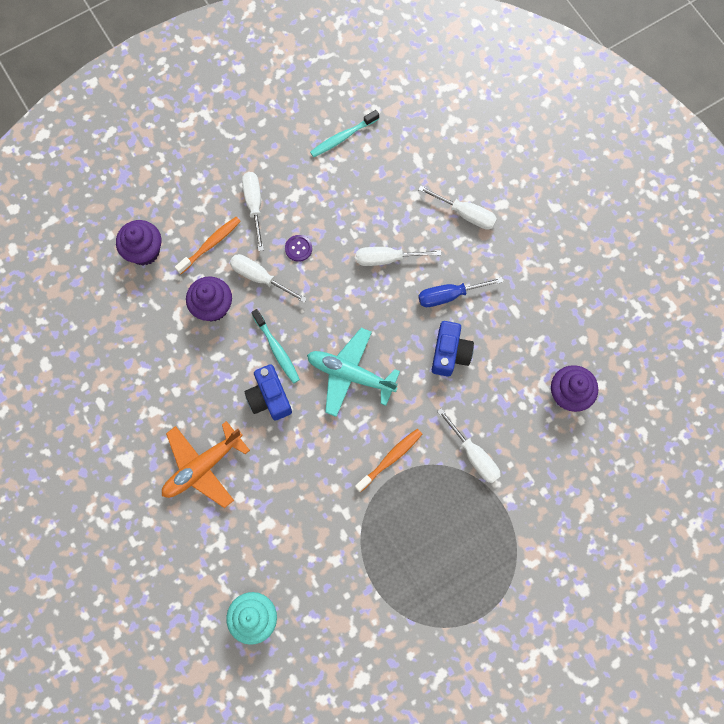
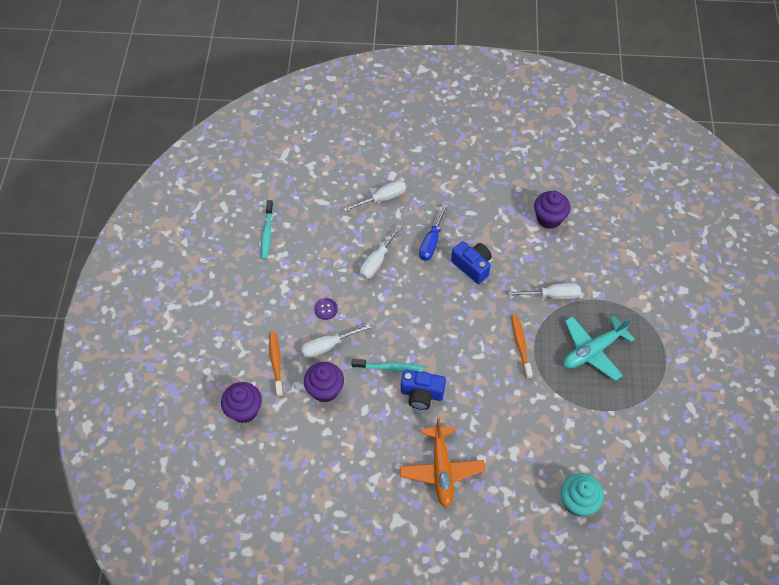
camera: 55 degrees left, 15 degrees down
(254, 206) = (270, 317): white screwdriver -> none
(350, 374) = (443, 333): turquoise plane -> turquoise plane (592, 351)

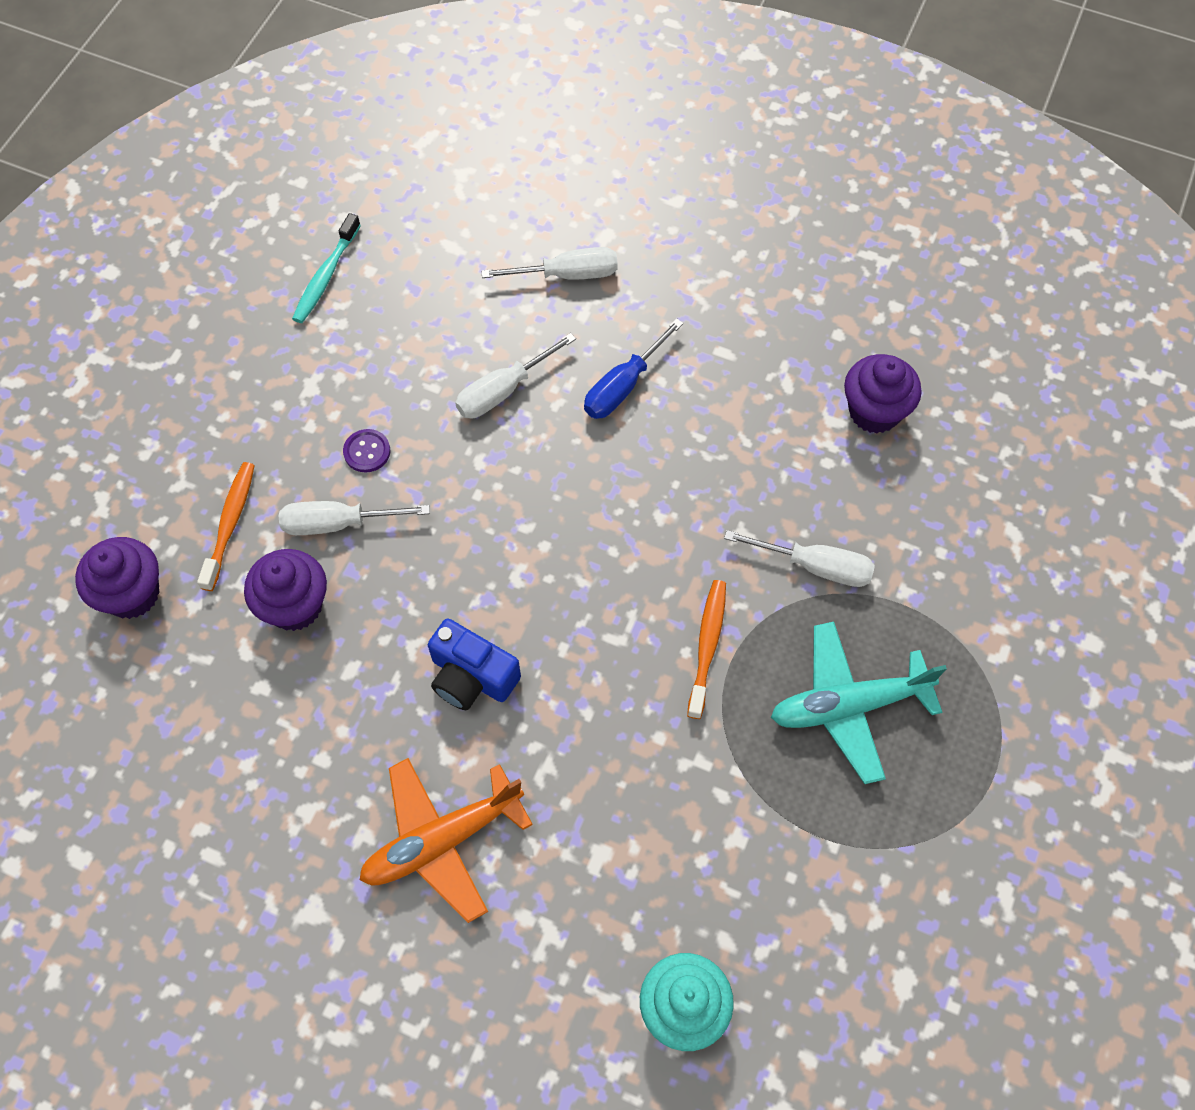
camera: 20 degrees right, 5 degrees up
(389, 368) = (434, 604): turquoise toothbrush -> none
(441, 470) = (442, 841): orange plane -> orange plane turned 45 degrees clockwise
(472, 266) = (681, 457): blue camera -> none

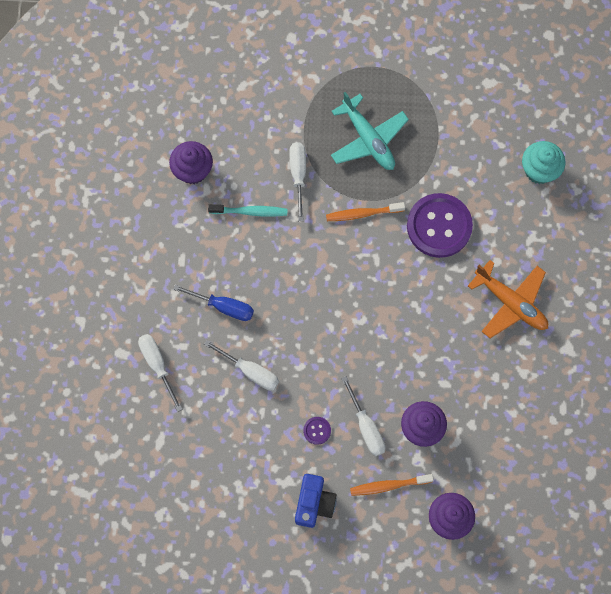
camera: 110 degrees left, 10 degrees up
(326, 276) = (208, 508): turquoise toothbrush -> turquoise toothbrush (250, 212)
(471, 676) = (424, 322): blue camera -> blue camera (314, 503)
(636, 768) = (439, 226): none -> purple button

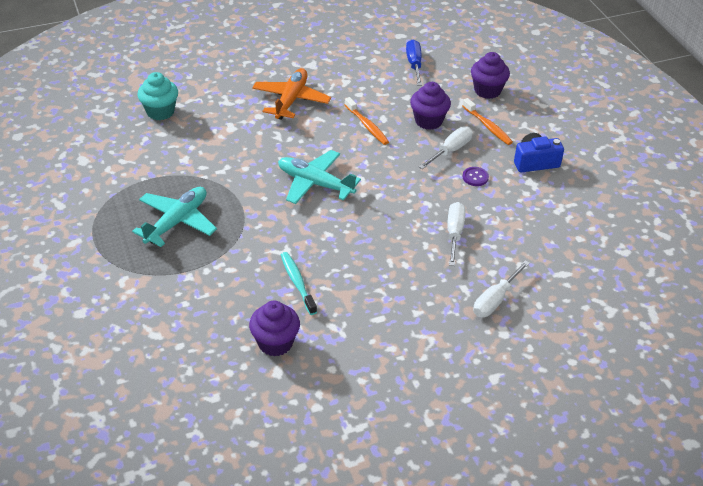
camera: 115 degrees left, 30 degrees down
(223, 306) = (406, 271): blue screwdriver -> blue screwdriver (414, 64)
(298, 175) = (240, 259): white screwdriver -> none
(362, 213) = (257, 205): orange toothbrush -> orange toothbrush (367, 126)
(370, 275) = (315, 183): none -> turquoise plane
(439, 226) = (244, 155): purple button -> none

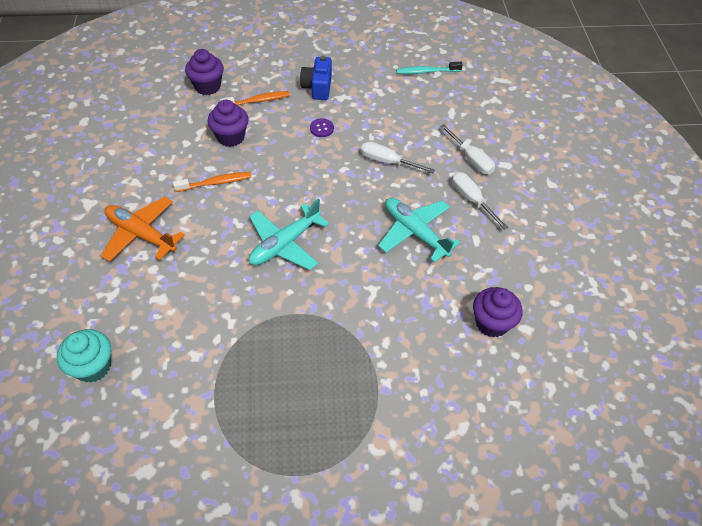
camera: 75 degrees left, 10 degrees up
(177, 222) = (299, 380): turquoise plane -> turquoise plane (415, 232)
(297, 282) = (418, 289): turquoise toothbrush -> turquoise toothbrush (426, 72)
(414, 64) = (139, 124): blue screwdriver -> none
(450, 151) = (279, 134): white screwdriver -> white screwdriver (472, 200)

